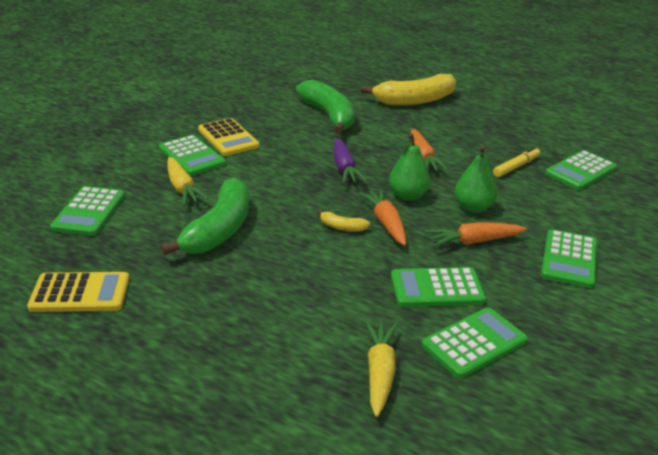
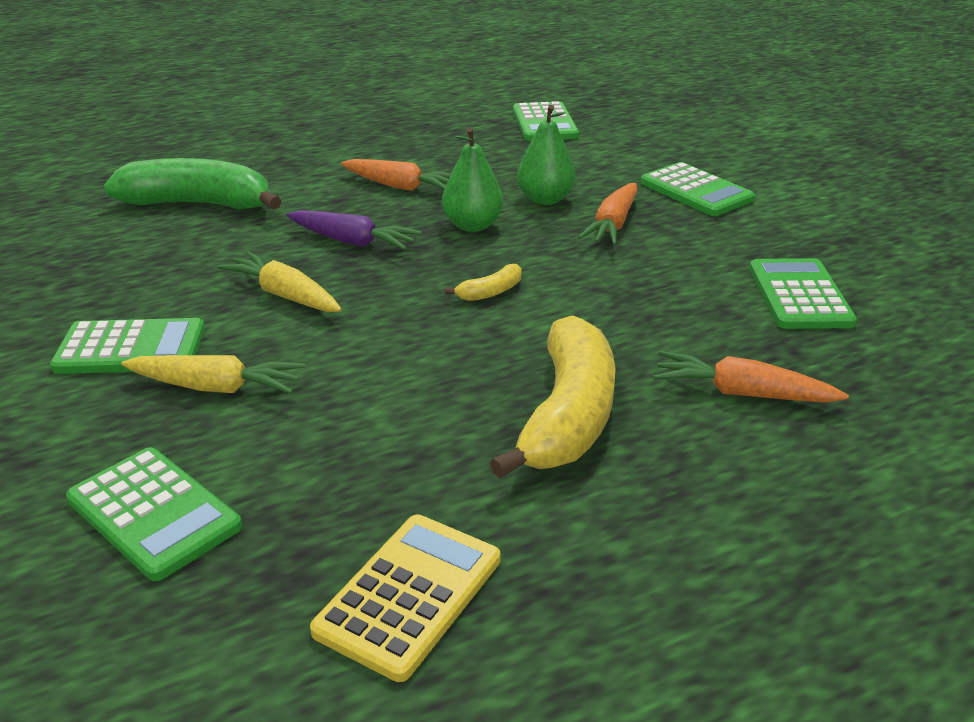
camera: 55 degrees left, 0 degrees up
(219, 230) = (382, 390): green banana -> none
(228, 138) = (128, 299): yellow calculator -> none
(380, 372) = (813, 372): yellow carrot -> yellow carrot (284, 295)
(385, 223) = (515, 260): orange carrot -> orange carrot (741, 393)
(414, 100) = (258, 141): yellow banana -> yellow banana (568, 416)
(436, 288) = (682, 279): green calculator -> none
(516, 167) = (493, 147): yellow marker -> none

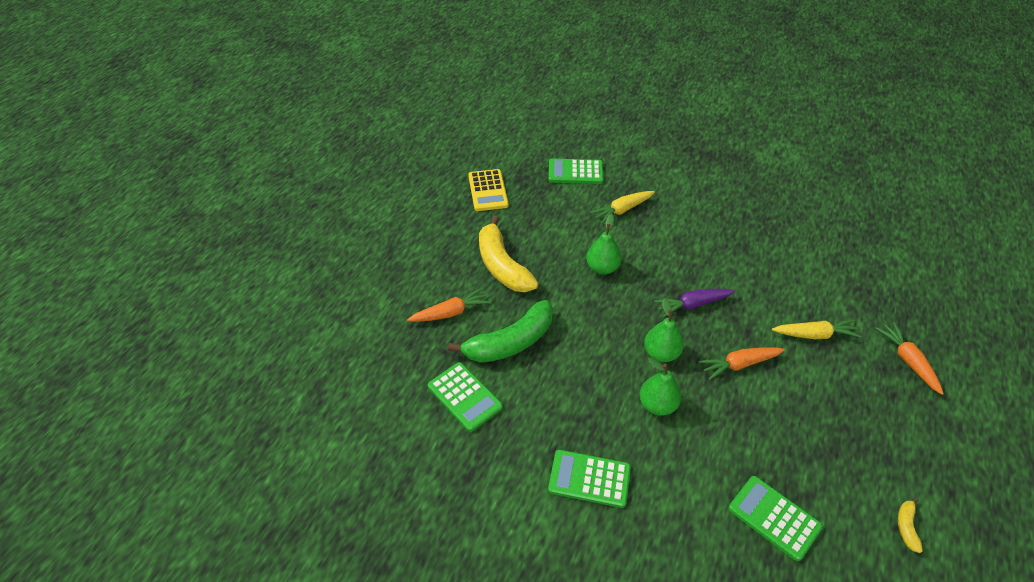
camera: 140 degrees right, 15 degrees up
(131, 348) = (672, 206): green calculator -> none
(199, 204) = (795, 285): green banana -> green banana (510, 342)
(284, 295) = (667, 258): yellow carrot -> yellow carrot (815, 335)
(399, 329) = (602, 268): none -> green pear
(490, 292) = (596, 310): yellow banana -> yellow banana (906, 526)
(613, 225) = (598, 402): orange carrot -> orange carrot (907, 360)

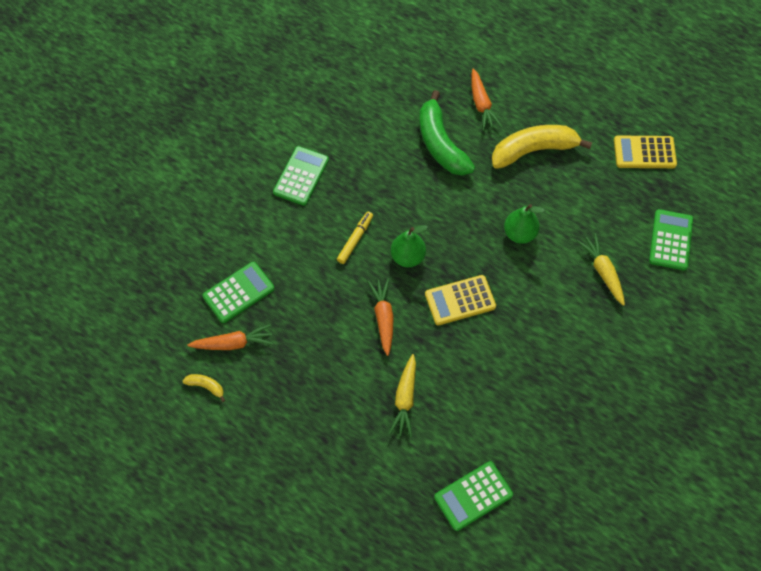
camera: 100 degrees right, 15 degrees up
(464, 397) = (391, 105): green calculator -> green calculator (473, 496)
(657, 405) = (355, 240): green pear -> yellow marker
(692, 305) = (460, 300): purple carrot -> yellow calculator
(907, 360) = (358, 473): orange carrot -> orange carrot (233, 343)

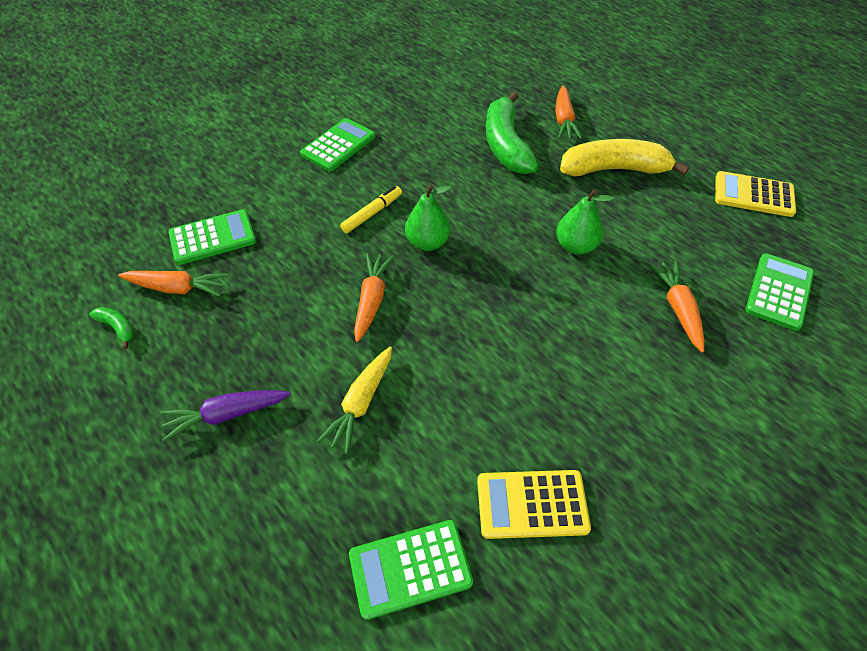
camera: 15 degrees right, 10 degrees down
(206, 386) = (118, 328): yellow banana -> green banana
(317, 431) = (226, 415): none -> purple carrot
(460, 300) = (477, 302): yellow calculator -> yellow calculator (532, 504)
(602, 271) = (678, 309): yellow carrot -> orange carrot

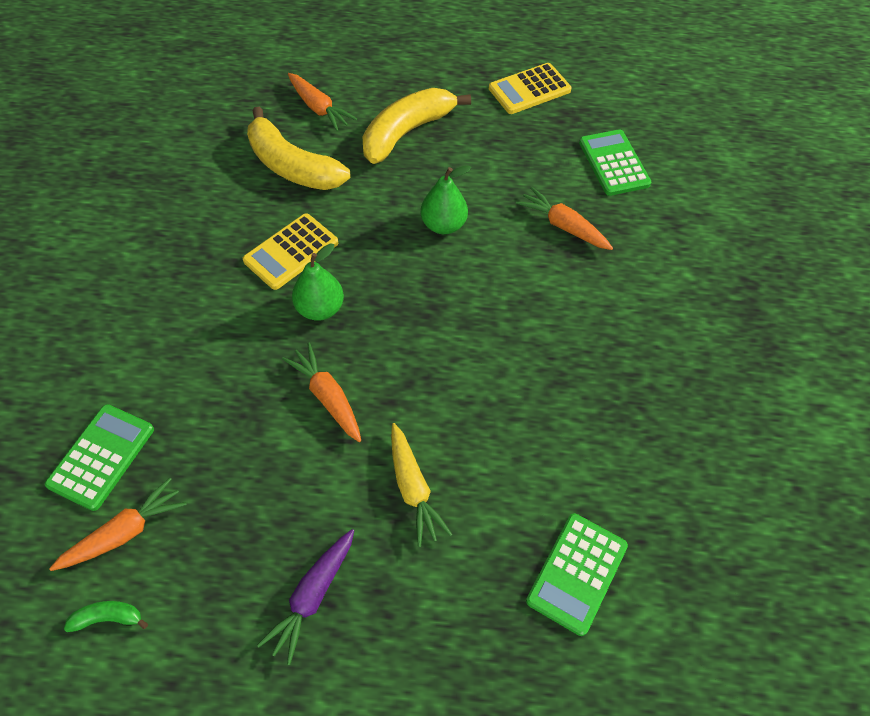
camera: 45 degrees left, 5 degrees up
(338, 145) = (126, 271): green calculator -> none
(372, 213) = (239, 317): yellow marker -> none
(506, 145) = (292, 166): green banana -> yellow banana
(532, 504) = (607, 455): yellow calculator -> yellow calculator (291, 252)

